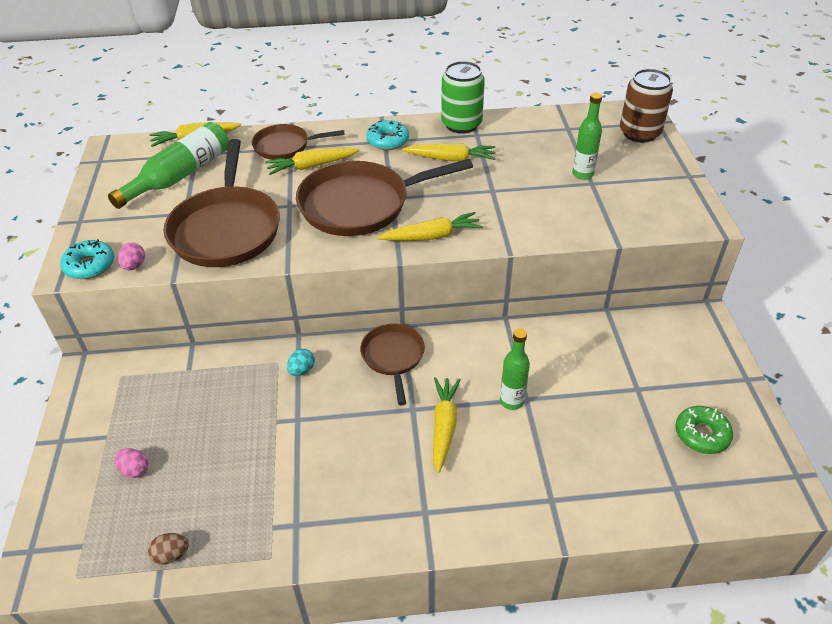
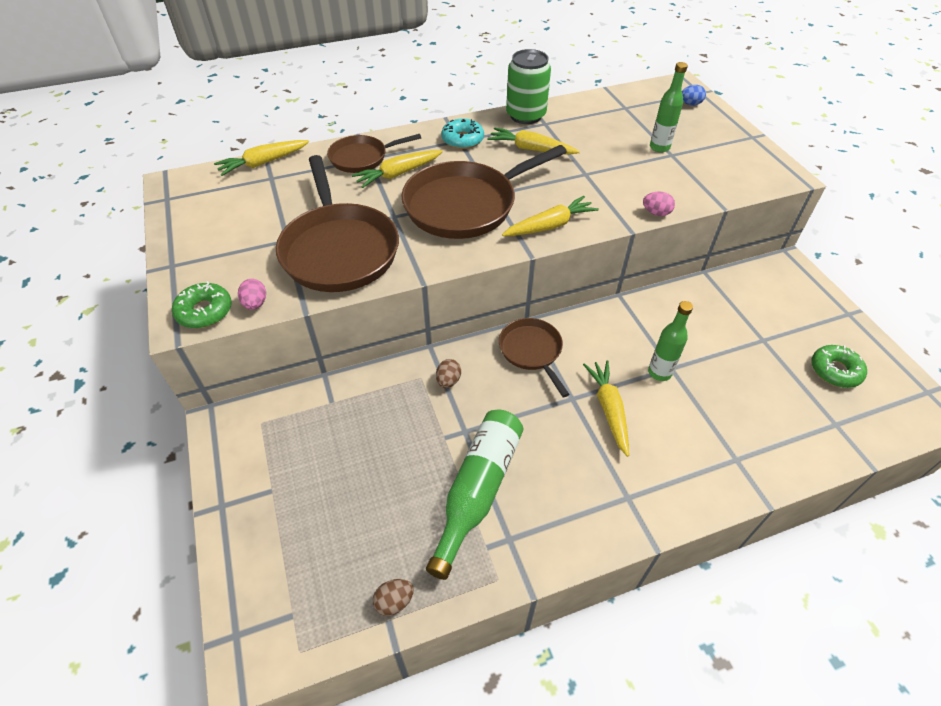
camera: 15 degrees left, 5 degrees up
(90, 265) = (204, 311): turquoise donut -> green donut
(135, 470) = (317, 519): pink egg -> pink egg (656, 213)
(180, 176) = (263, 202): green bottle -> green bottle (477, 490)
(302, 370) = (448, 381): turquoise egg -> brown egg
(450, 159) = (531, 149): yellow carrot -> yellow carrot turned 150 degrees counterclockwise
(639, 133) = (690, 104): brown can -> blue egg

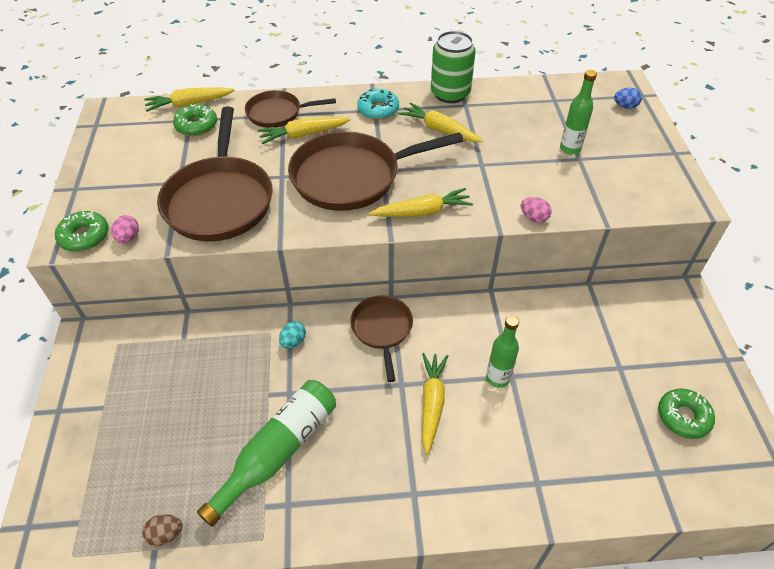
camera: 15 degrees right, 0 degrees up
(281, 182) = (196, 125): none -> green donut
(448, 381) = (293, 341): brown egg -> turquoise egg

